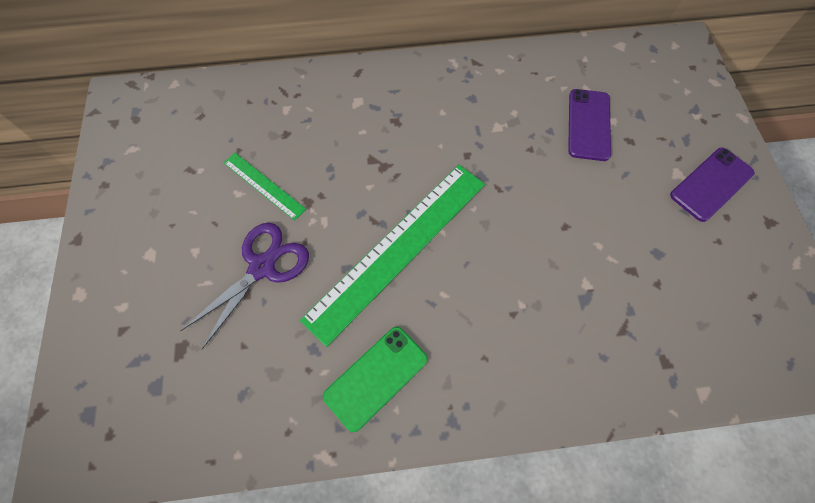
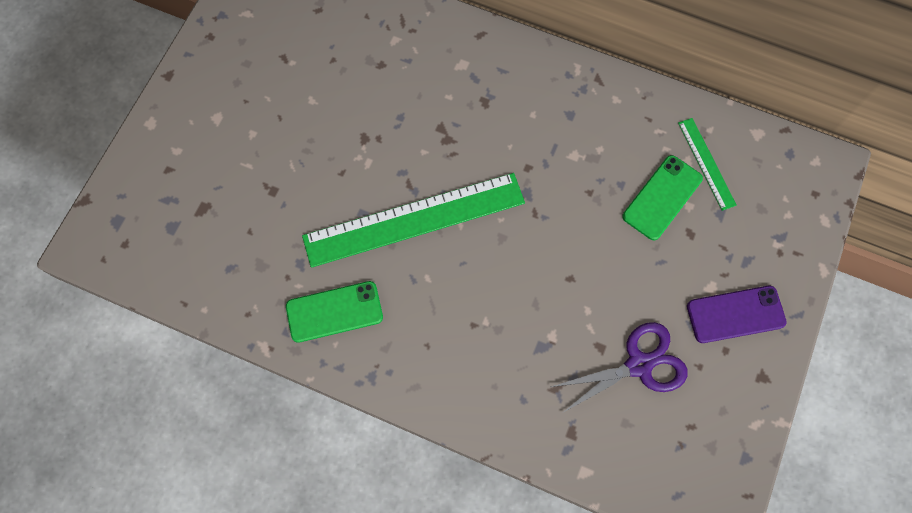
camera: 30 degrees right, 5 degrees up
(262, 267) = (297, 175): purple scissors -> purple scissors (639, 365)
(264, 185) = (336, 104): green ruler -> green ruler (706, 163)
(589, 125) = (662, 197): purple phone -> green phone

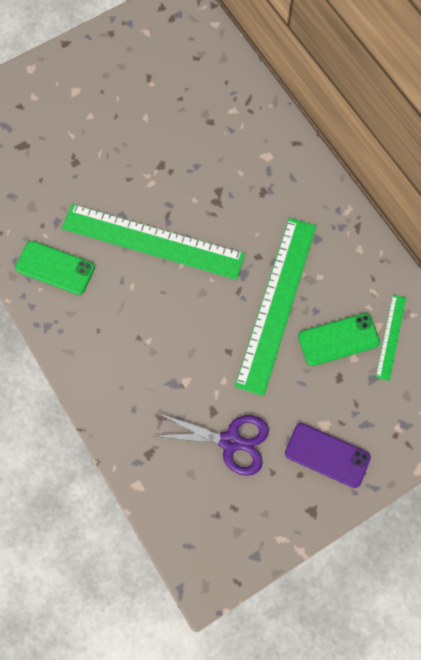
camera: 35 degrees right, 0 degrees up
(580, 201) = (276, 304): none -> green ruler

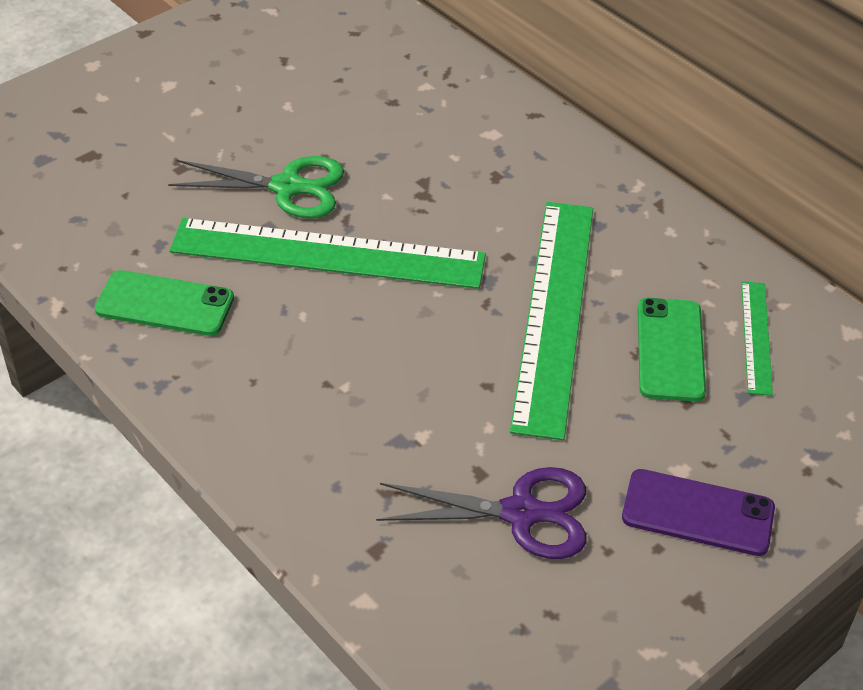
camera: 10 degrees left, 25 degrees down
(136, 185) = (287, 187): none -> green scissors
(338, 339) = (670, 349): green phone -> green phone turned 60 degrees counterclockwise

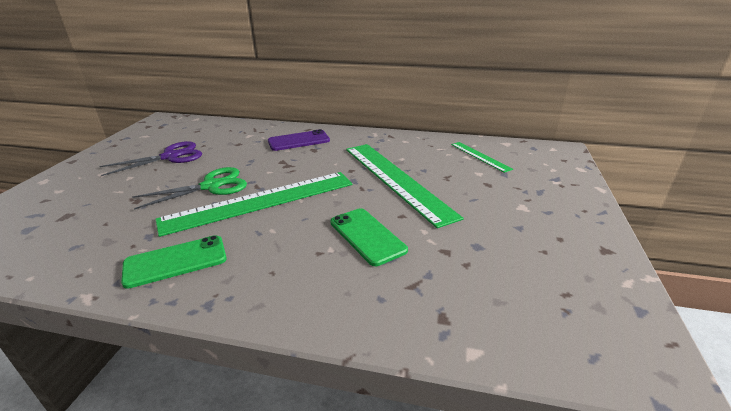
camera: 35 degrees left, 15 degrees down
(521, 513) = (487, 257): purple scissors -> purple scissors (170, 157)
(670, 349) = (457, 172): green phone -> green phone (367, 236)
(698, 513) = (552, 218): purple phone -> purple phone (298, 141)

